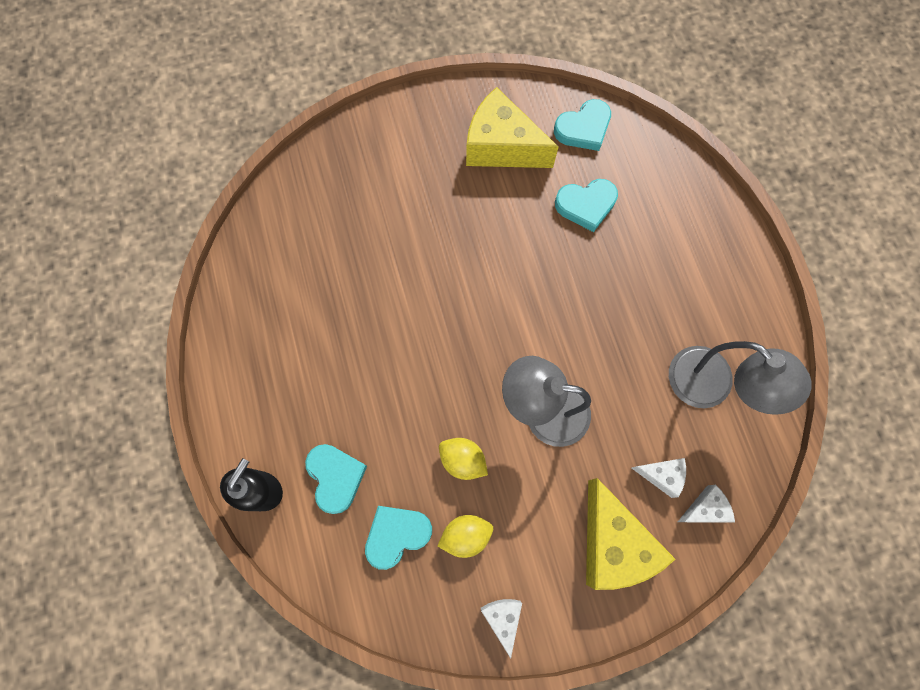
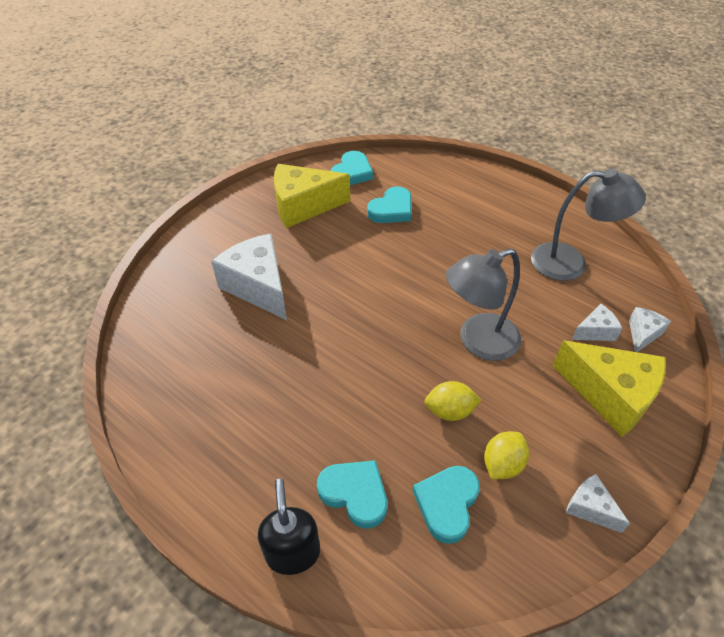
camera: 35 degrees left, 25 degrees down
(394, 223) = (258, 287): none -> white cheese

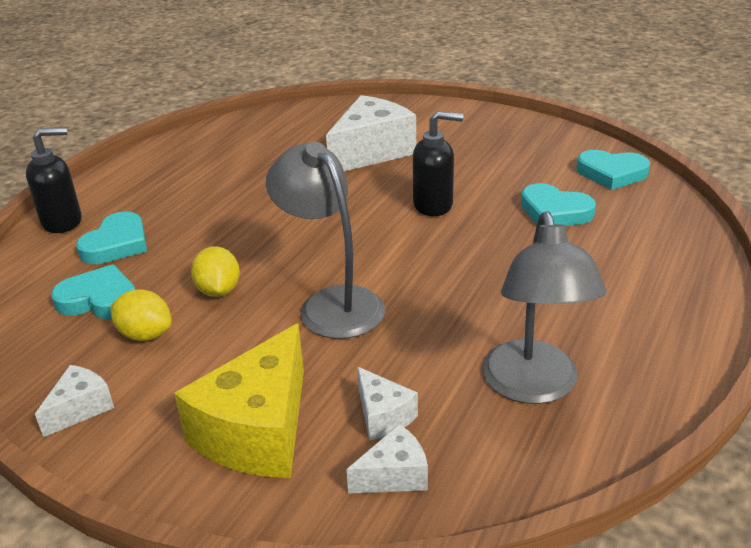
camera: 80 degrees right, 15 degrees down
(303, 206) = (518, 154): yellow cheese -> none
(362, 265) = (433, 205): none -> black soap dispenser
(642, 334) = (394, 475): white cheese -> white cheese turned 45 degrees counterclockwise

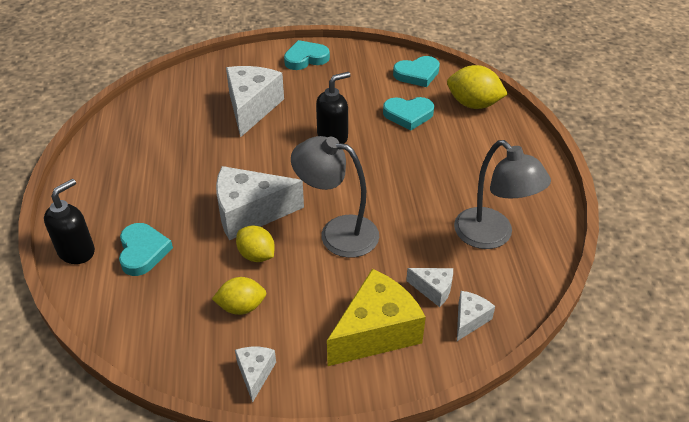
camera: 35 degrees left, 10 degrees up
(99, 299) = (180, 298): turquoise heart -> turquoise heart (306, 58)
(258, 248) = (250, 213): none -> white cheese
(258, 431) = (376, 332): yellow cheese -> yellow cheese turned 120 degrees counterclockwise
(661, 226) = (473, 104): none -> yellow lemon

